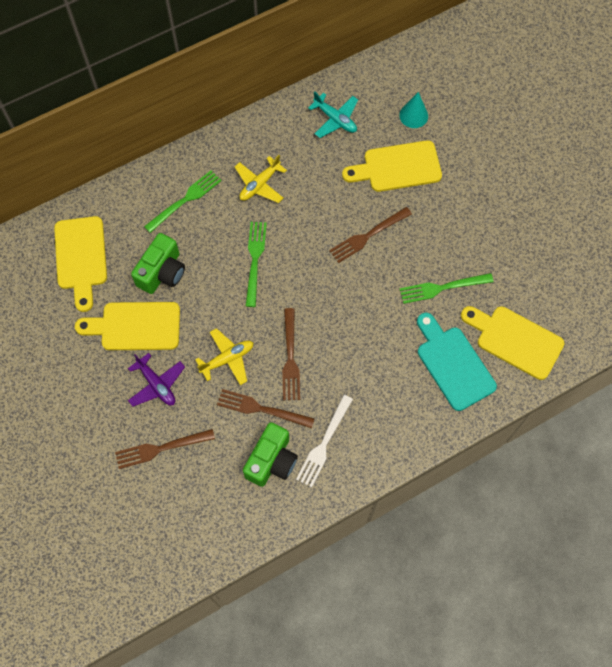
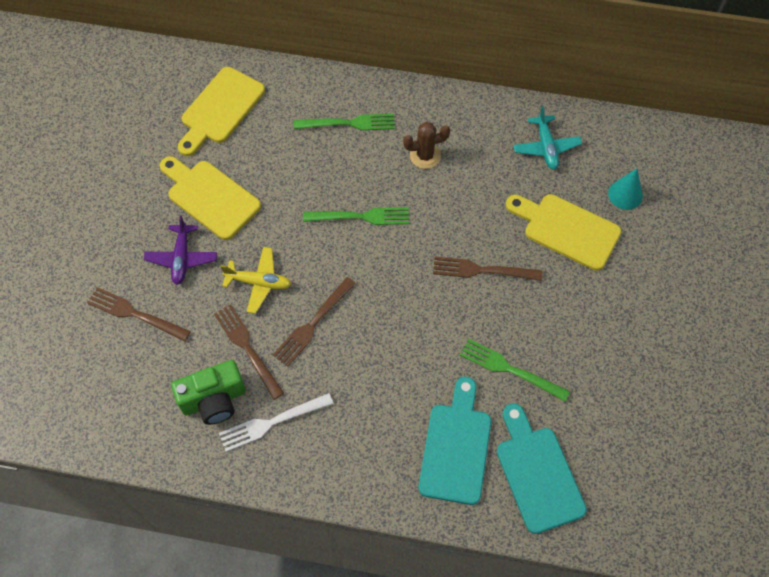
camera: 40 degrees right, 5 degrees down
(162, 272) = (273, 169): green camera -> none
(255, 260) = (360, 216): green fork -> green fork turned 45 degrees clockwise
(260, 184) = (425, 155): yellow plane -> brown cactus
(515, 340) = (537, 473): yellow cutting board -> turquoise cutting board

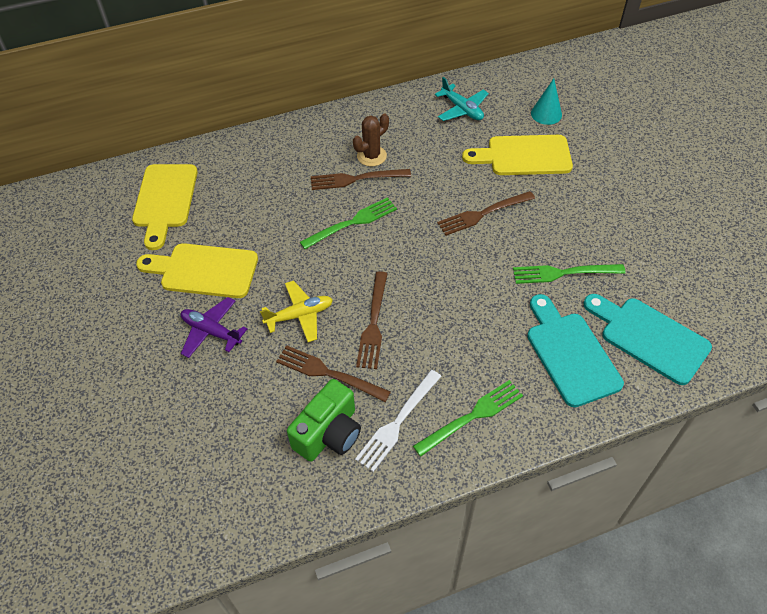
camera: 30 degrees left, 10 degrees down
(135, 314) = (198, 401): brown fork -> brown fork (356, 179)
(182, 258) = (211, 331): purple plane -> purple plane turned 150 degrees clockwise
(348, 123) = (289, 161): green fork -> green fork (472, 416)

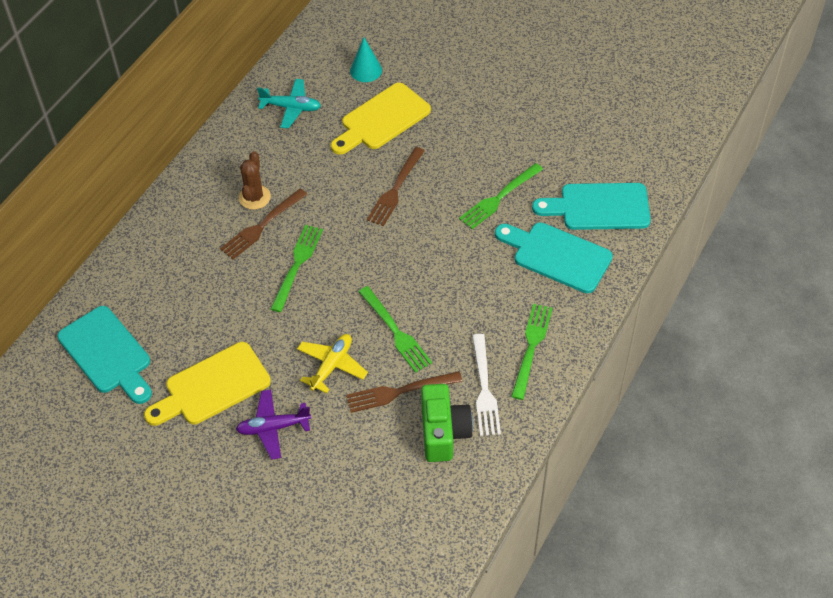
camera: 40 degrees left, 0 degrees up
(165, 200) = (107, 354): yellow cutting board -> turquoise cutting board
(373, 323) = (395, 331): brown fork -> green fork

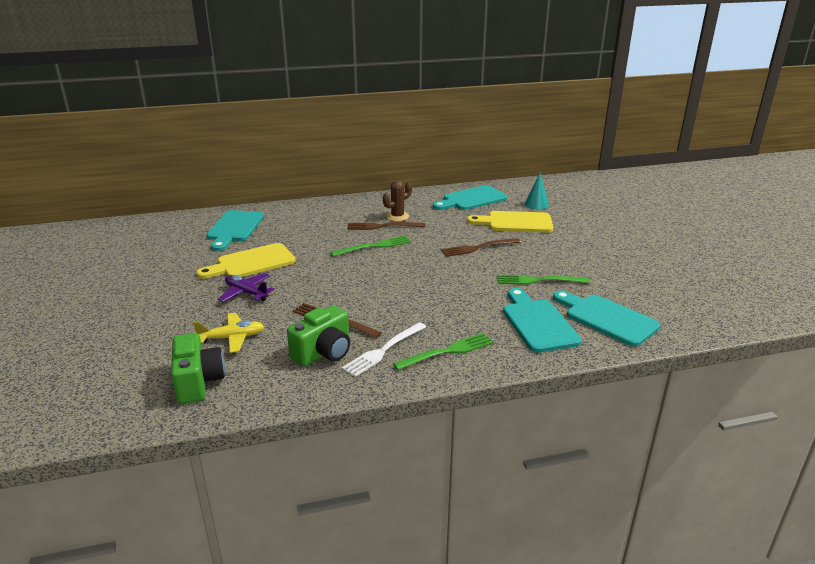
camera: 45 degrees right, 25 degrees down
(212, 386) = (251, 262): yellow cutting board -> yellow cutting board turned 45 degrees counterclockwise
(291, 108) = (471, 199): turquoise plane -> turquoise cutting board
(332, 366) = (319, 289): yellow plane -> yellow plane (232, 338)
(394, 549) = (198, 382): none -> green camera
(395, 331) = (377, 296): green fork -> none

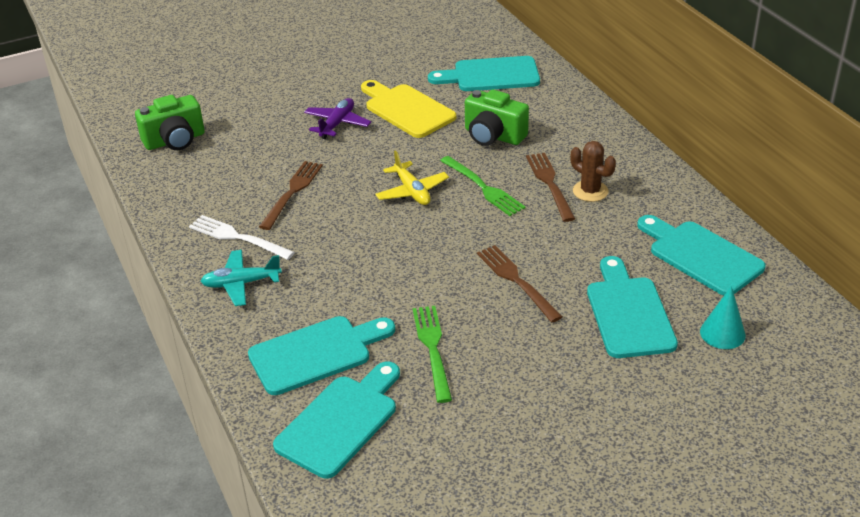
camera: 80 degrees right, 10 degrees up
(232, 338) = (248, 139): yellow plane -> yellow plane (412, 191)
(324, 352) = (229, 199): green camera -> green camera (493, 136)
(447, 351) = (241, 283): green fork -> turquoise plane
(515, 222) = (628, 313): yellow cutting board -> turquoise cutting board

